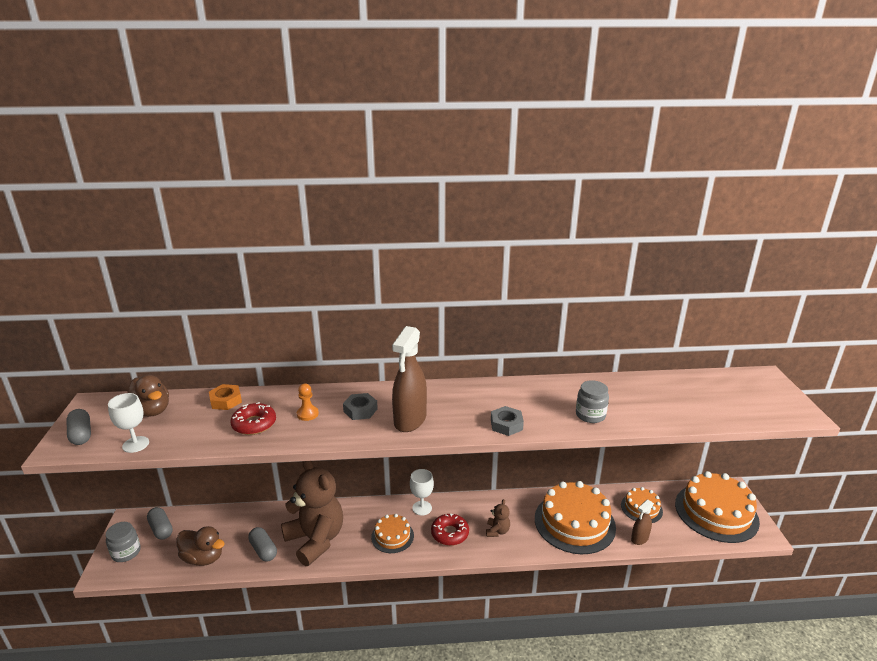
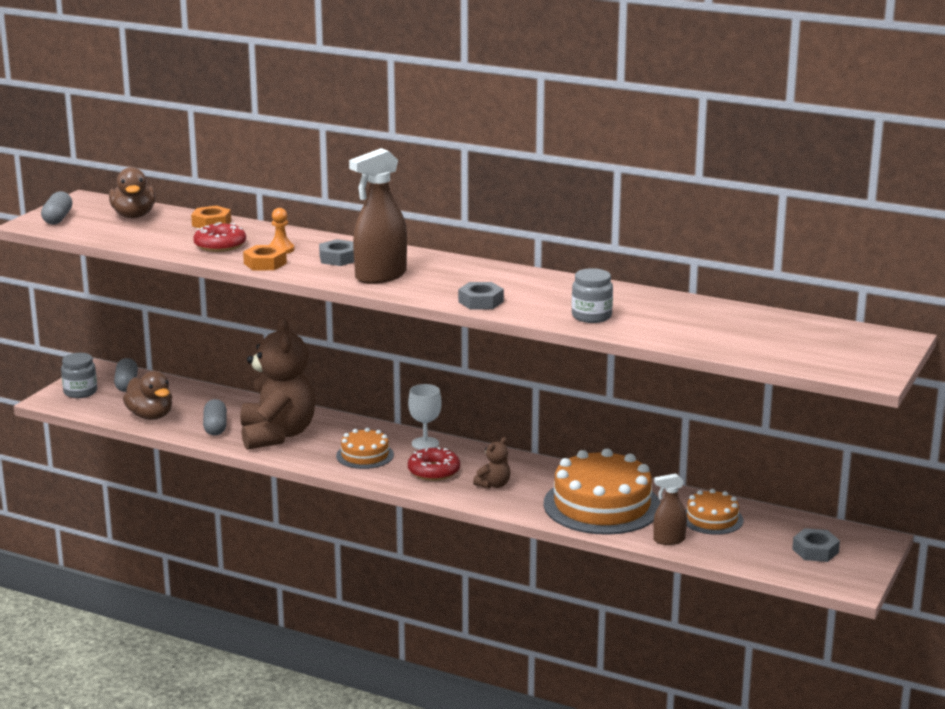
camera: 30 degrees right, 5 degrees down
(135, 444) = (98, 235): white goblet -> none
(309, 434) = (265, 263): none -> orange nut
(716, 512) = (815, 551): orange cake -> grey nut

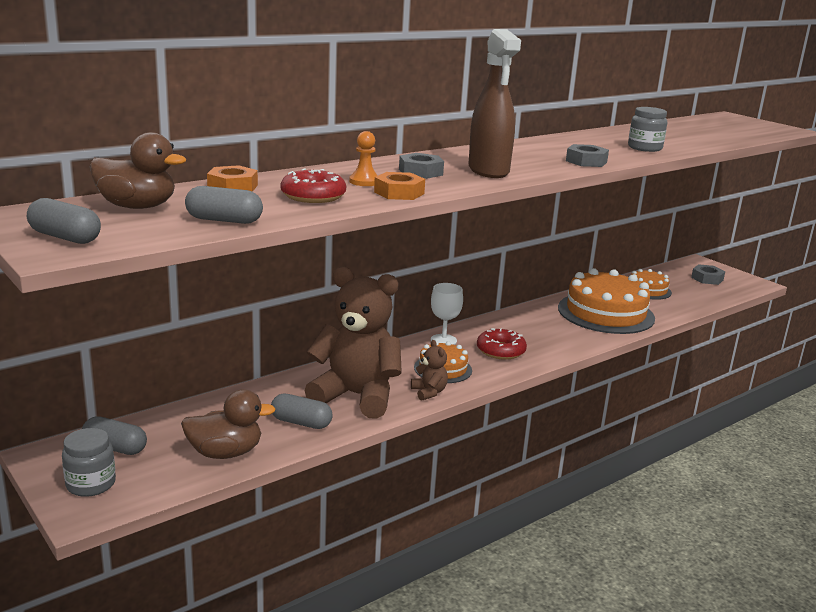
camera: 65 degrees left, 0 degrees up
(133, 238) = (224, 220): none -> grey capsule
(493, 485) = (544, 337): brown teddy bear -> brown teddy bear (429, 392)
(668, 540) = (673, 309): brown spray bottle -> none

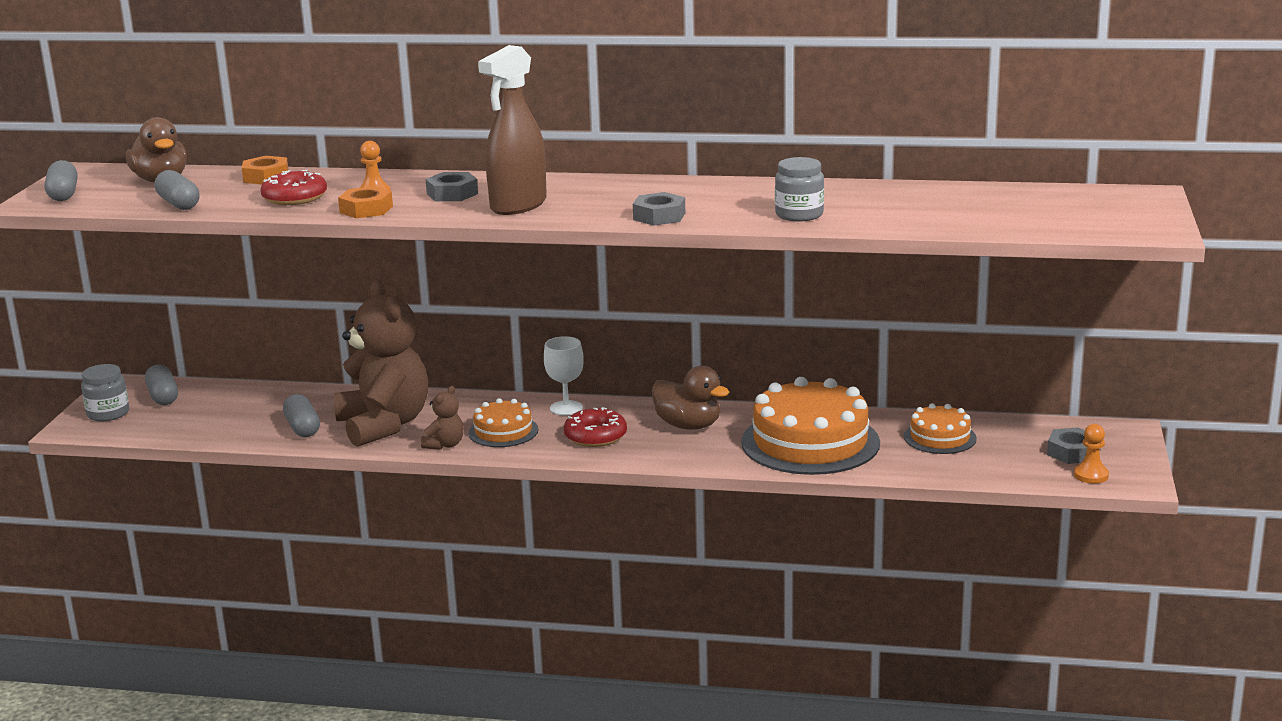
camera: 50 degrees right, 0 degrees up
(225, 453) = (214, 427): brown duck -> brown duck (688, 425)
(737, 286) = (1091, 475): none -> orange pawn

